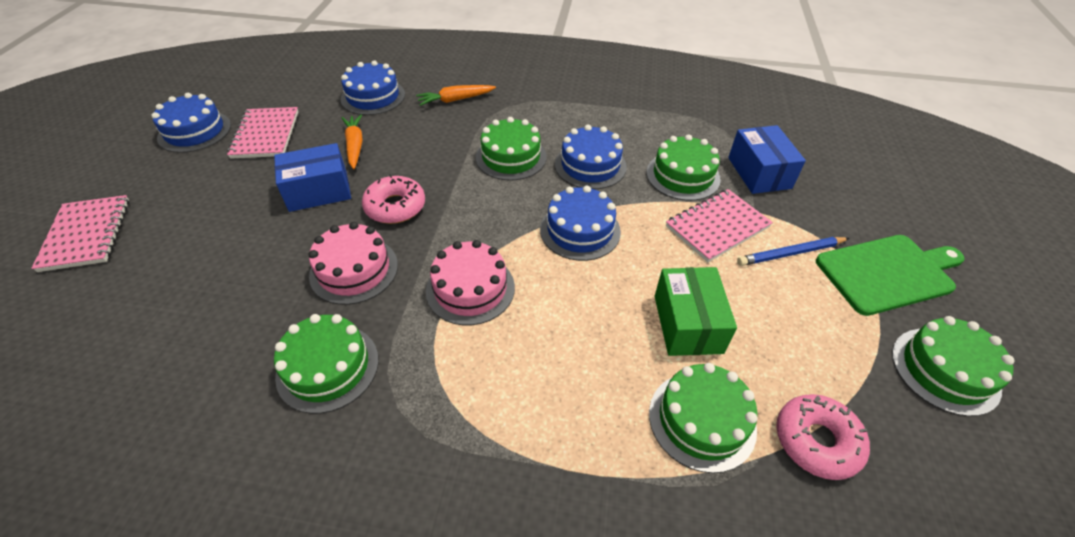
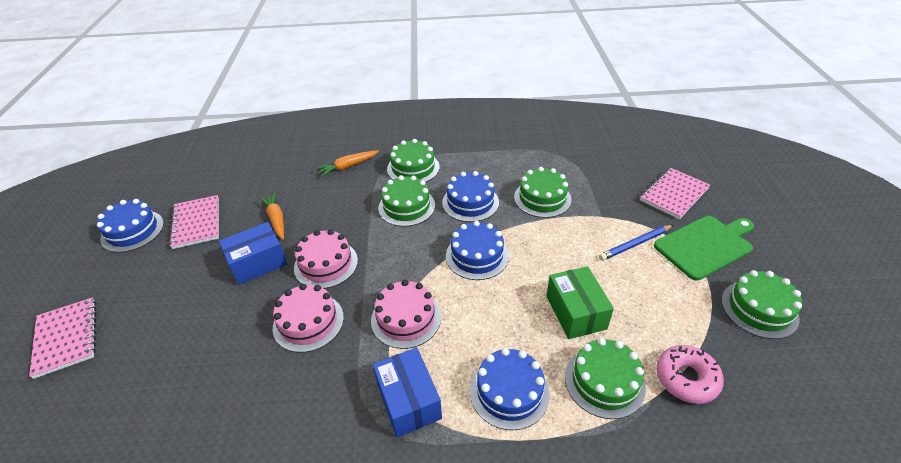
camera: 10 degrees left, 5 degrees down
(328, 367) = (312, 404): green cake -> green cake (413, 168)
(373, 97) = (278, 175): blue cake -> blue cake (509, 391)
(395, 207) = (326, 264): pink donut -> pink cake
(717, 227) = (577, 234): pink notebook -> pink notebook (674, 194)
(759, 173) = (597, 186): blue box -> blue box (408, 400)

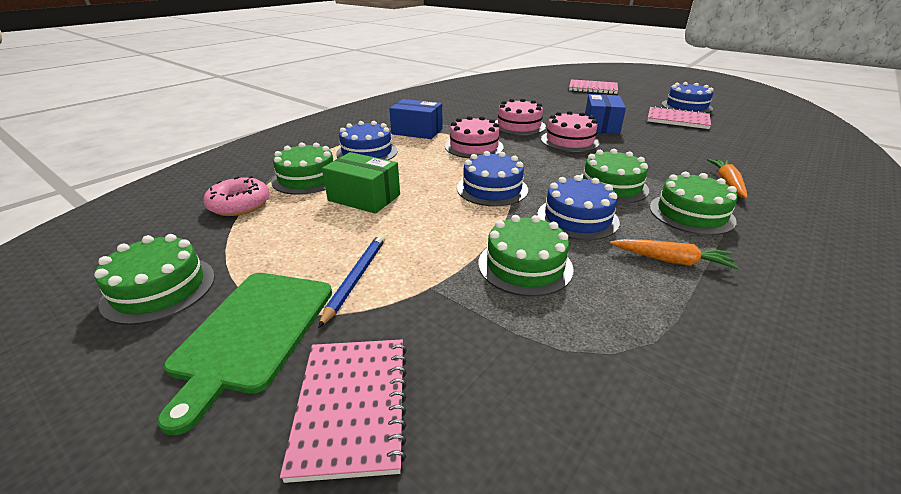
camera: 130 degrees right, 10 degrees down
(276, 219) = (653, 139): orange carrot -> orange carrot (671, 260)

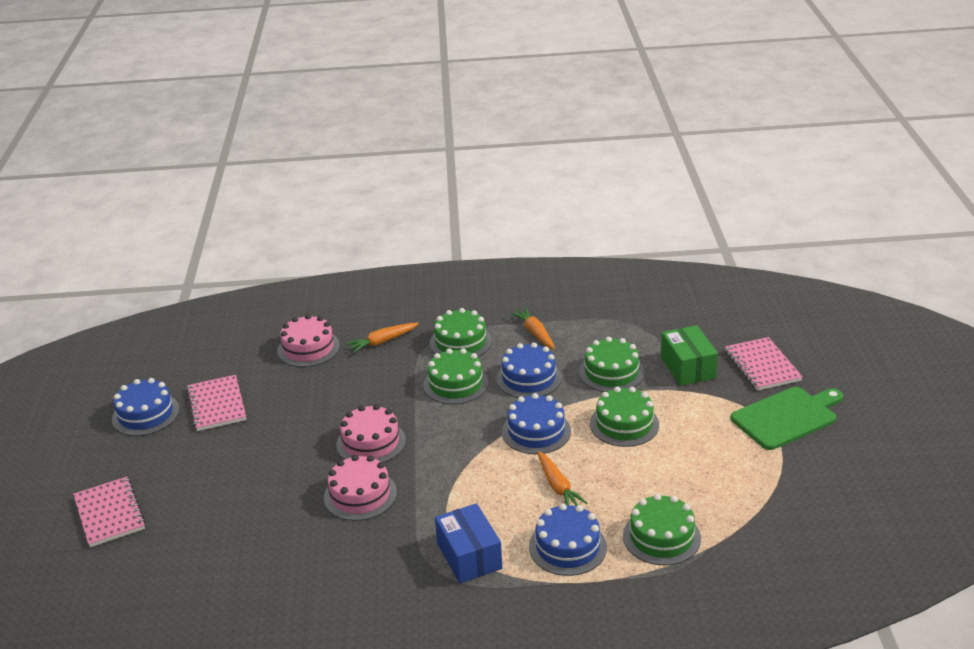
camera: 130 degrees left, 0 degrees up
(159, 289) = (829, 474): green cake -> green cake (624, 424)
(239, 204) = (742, 533): pink donut -> none
(352, 406) = (762, 366): pink notebook -> pink notebook turned 60 degrees counterclockwise
(356, 278) = (710, 417): blue pencil -> none
(364, 197) = (639, 481): green box -> green box (687, 367)
(419, 171) = (558, 486): none -> orange carrot
(474, 146) = (462, 490): pink cake -> pink cake (308, 348)
(601, 126) = (295, 443): blue box -> none

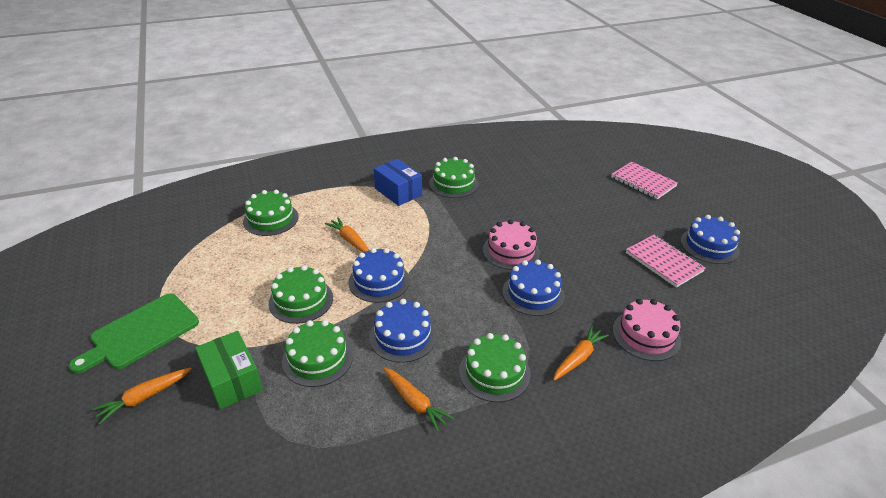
camera: 160 degrees right, 5 degrees up
(360, 495) = (491, 214): pink cake -> none
(455, 384) = (472, 317): green cake -> green cake (453, 184)
(567, 547) = (335, 205): blue cake -> blue cake (533, 293)
(762, 366) = (144, 398): pink notebook -> orange carrot

